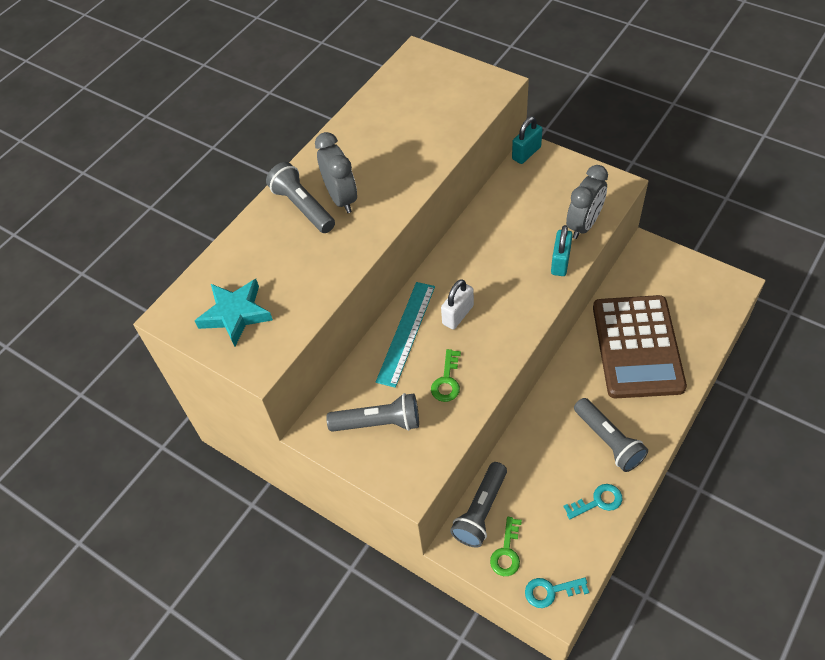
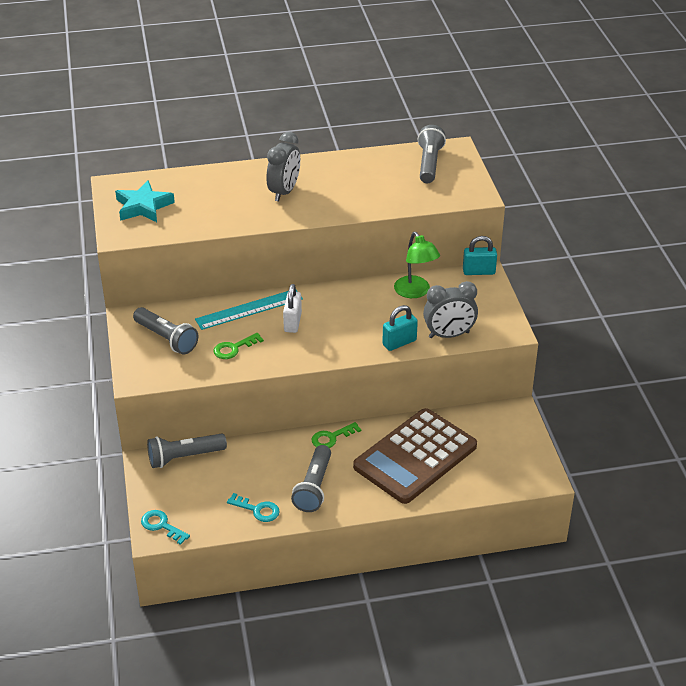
camera: 40 degrees right, 15 degrees down
(303, 207) = (256, 182): grey flashlight -> grey flashlight (429, 164)
(458, 315) = (292, 322): white padlock -> white padlock turned 75 degrees counterclockwise
(506, 552) = (167, 487): green key -> green key (331, 437)
(508, 208) = (415, 292): none -> green lamp

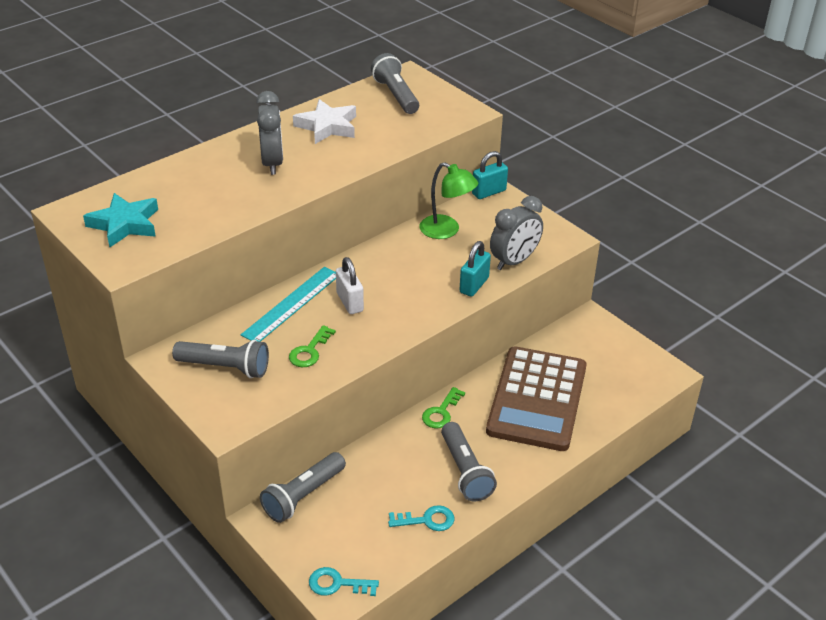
camera: 30 degrees left, 0 degrees up
(351, 174) = (327, 126): none -> white star

